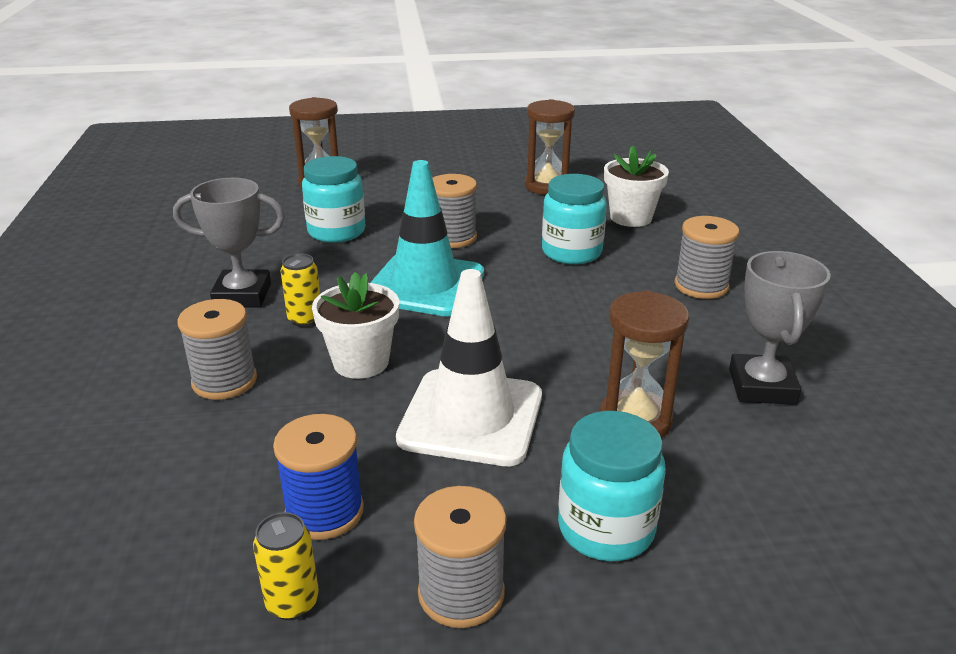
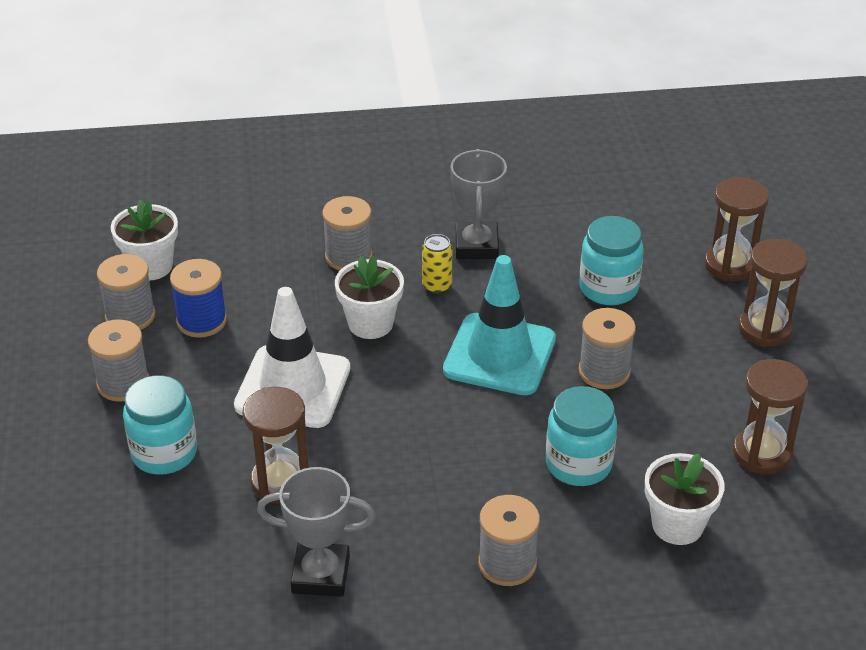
camera: 90 degrees right, 10 degrees up
(163, 588) = (150, 266): none -> white flower pot
(292, 603) = (130, 316): yellow can -> grey spool
(405, 176) = (765, 329): none -> brown hourglass

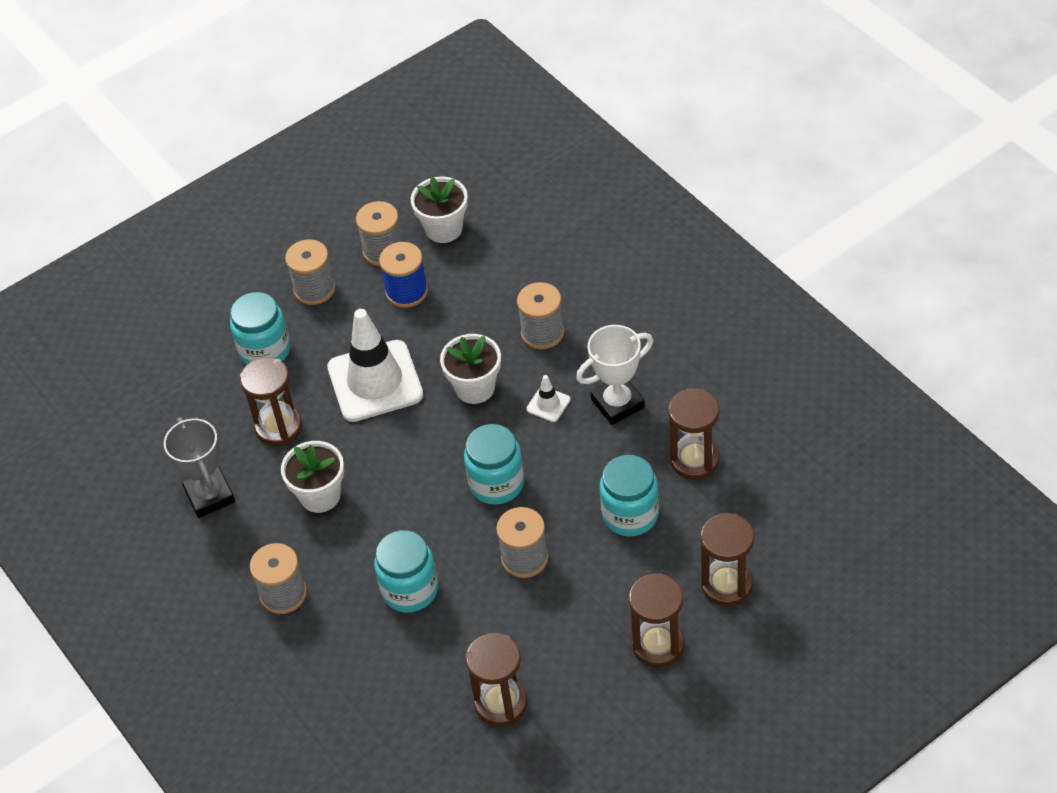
camera: 65 degrees right, 10 degrees up
(437, 286) = (548, 404): yellow can -> white traffic cone
(476, 246) = (617, 403): grey trophy -> white trophy
(499, 355) = (496, 483): turquoise traffic cone -> turquoise jar
(581, 229) = (694, 460): none -> brown hourglass
(677, 525) = (386, 680): white flower pot -> white flower pot (320, 495)

